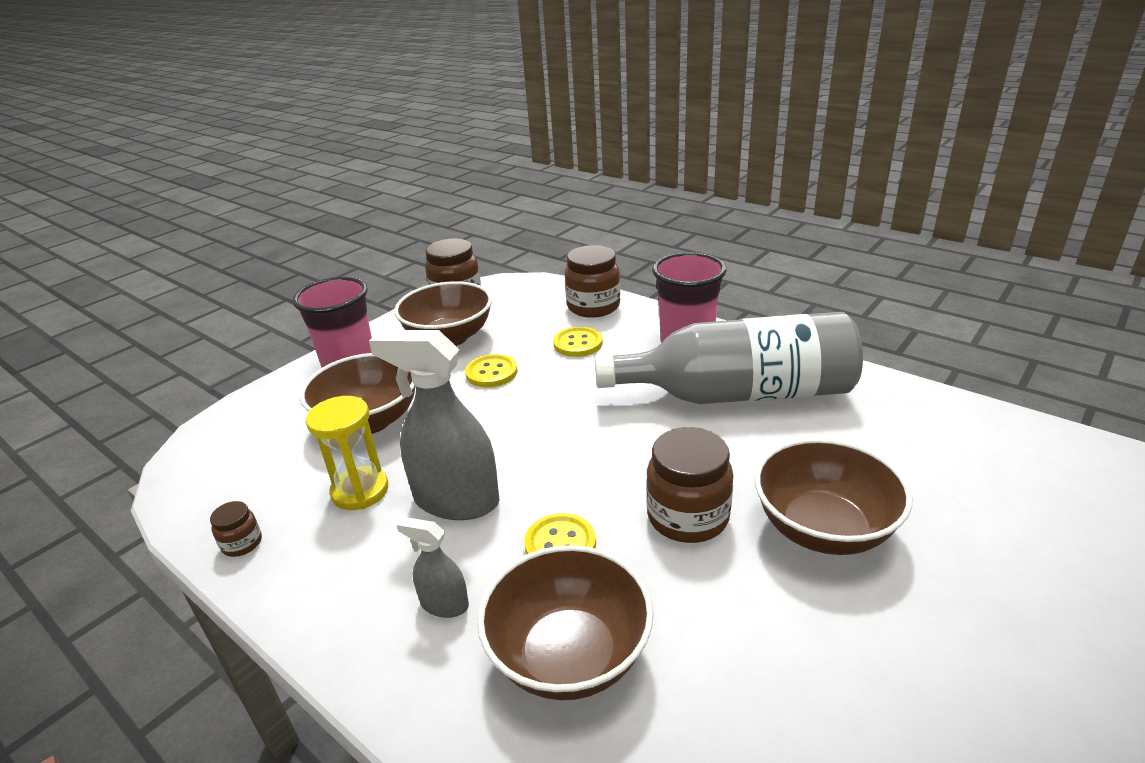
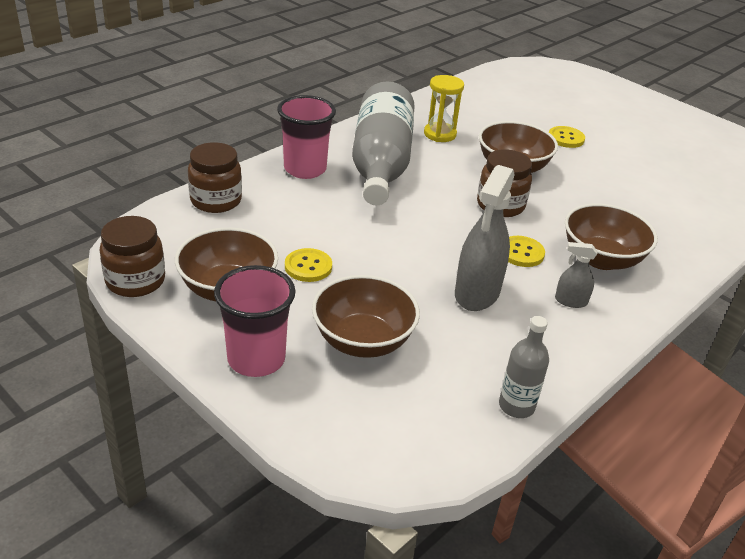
camera: 90 degrees left, 5 degrees up
(242, 543) = (516, 406): brown jar -> grey bottle
(360, 491) = (460, 342): yellow hourglass -> yellow hourglass (440, 134)
(444, 604) = (570, 301): grey spray bottle -> grey spray bottle turned 75 degrees clockwise
(578, 343) = (280, 217): yellow button -> yellow button (566, 138)

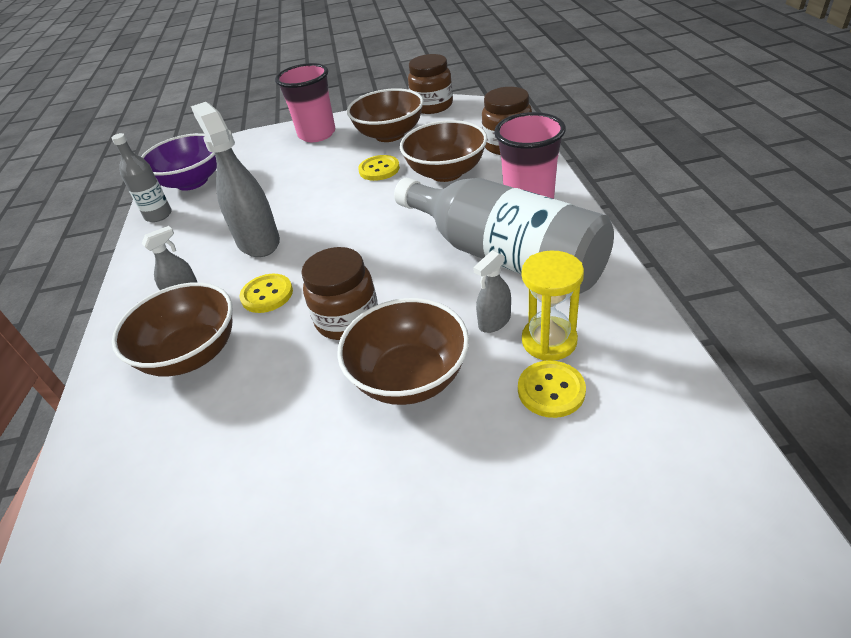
camera: 135 degrees right, 5 degrees up
(363, 341) = (283, 173): brown bowl -> brown bowl (446, 172)
(439, 424) = (192, 182): none -> purple bowl
(443, 153) = (494, 321): none -> grey spray bottle
(566, 138) = (441, 520): yellow button -> yellow button (551, 390)

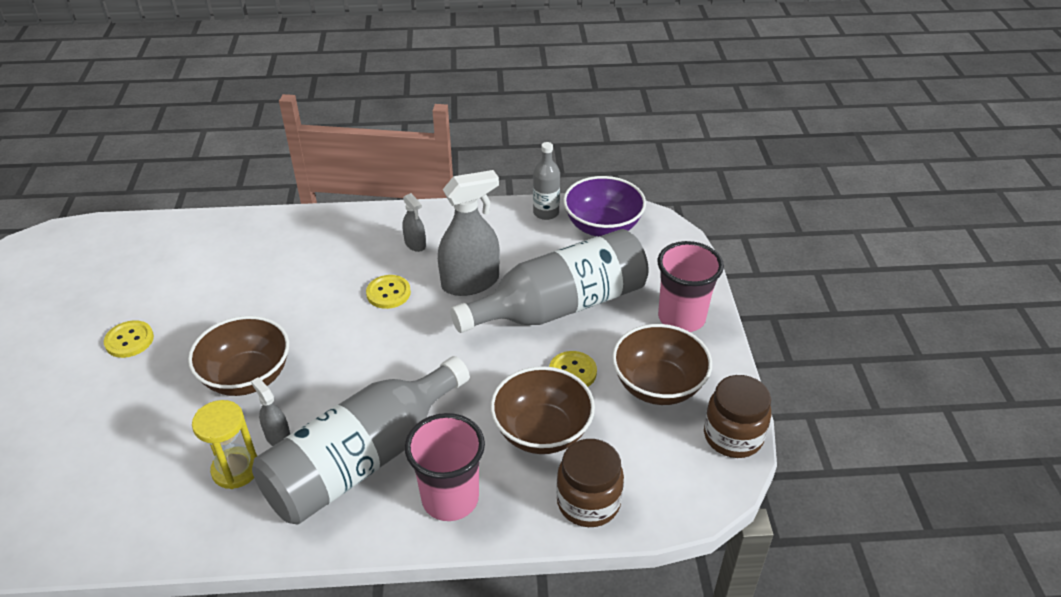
camera: 90 degrees right, 0 degrees up
(192, 354) = (339, 257): brown bowl -> none
(299, 187) = (560, 306): none -> grey bottle
(347, 319) = (331, 342): brown jar -> none
(551, 390) = (186, 459): yellow button -> yellow button (129, 340)

